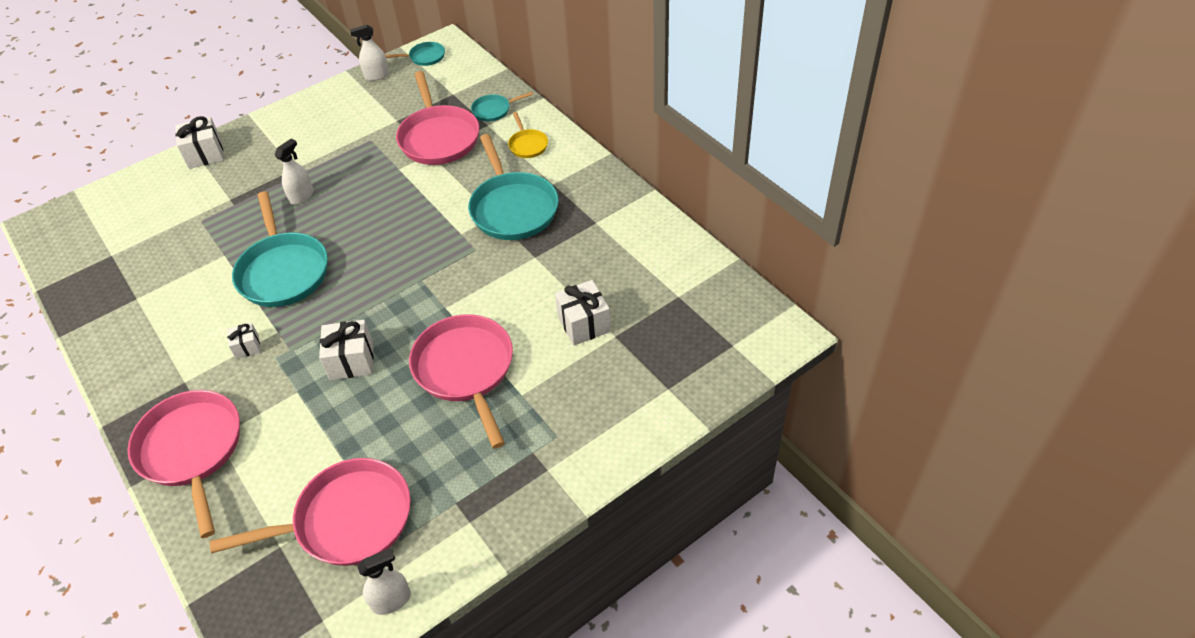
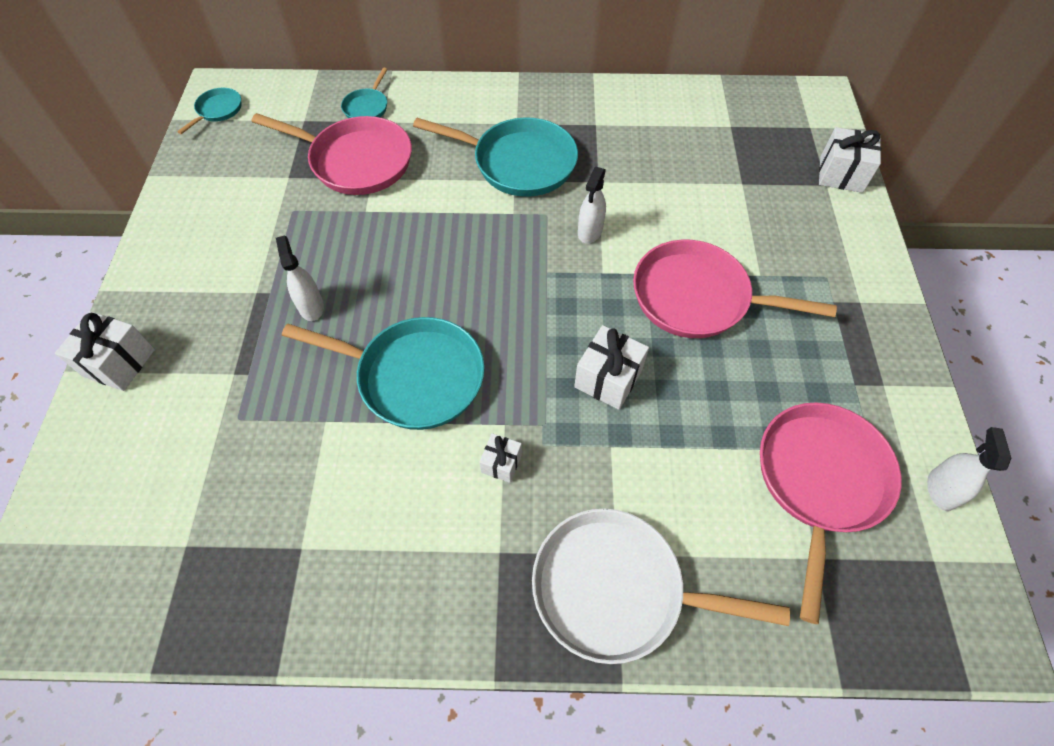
camera: 55 degrees left, 10 degrees up
(192, 450) = (616, 589): pink pan -> white pan
(377, 75) = (194, 157): white spray bottle -> white spray bottle (590, 231)
(527, 145) = (445, 111): yellow pan -> none
(584, 324) = (711, 194): white gift -> white gift (841, 174)

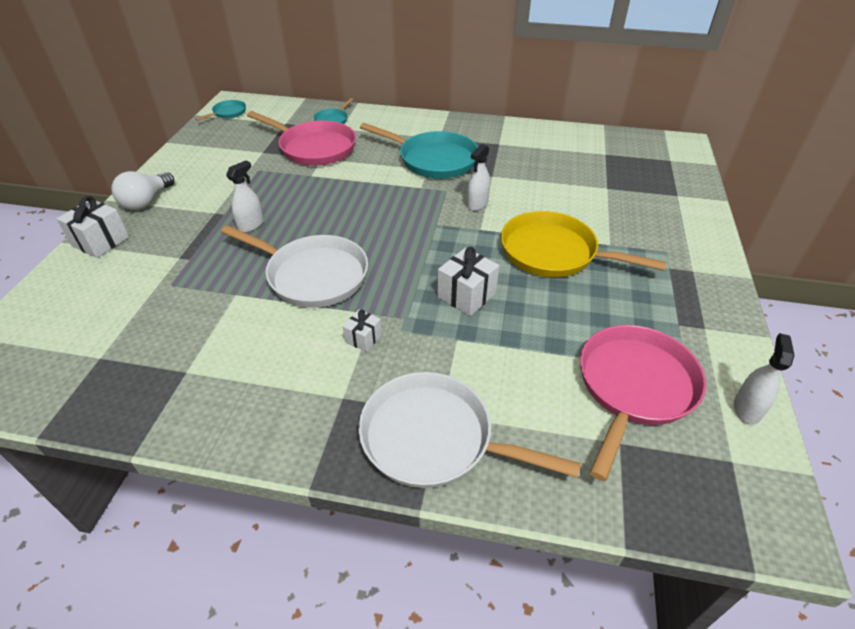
camera: 10 degrees right, 15 degrees down
(157, 285) = (147, 201): none -> white light bulb
(311, 306) = (251, 225): white spray bottle -> white spray bottle turned 45 degrees clockwise
(414, 377) = (312, 275): turquoise pan -> white pan
(697, 297) = (554, 253): pink pan -> yellow pan
(841, 174) = (690, 190): white gift -> none

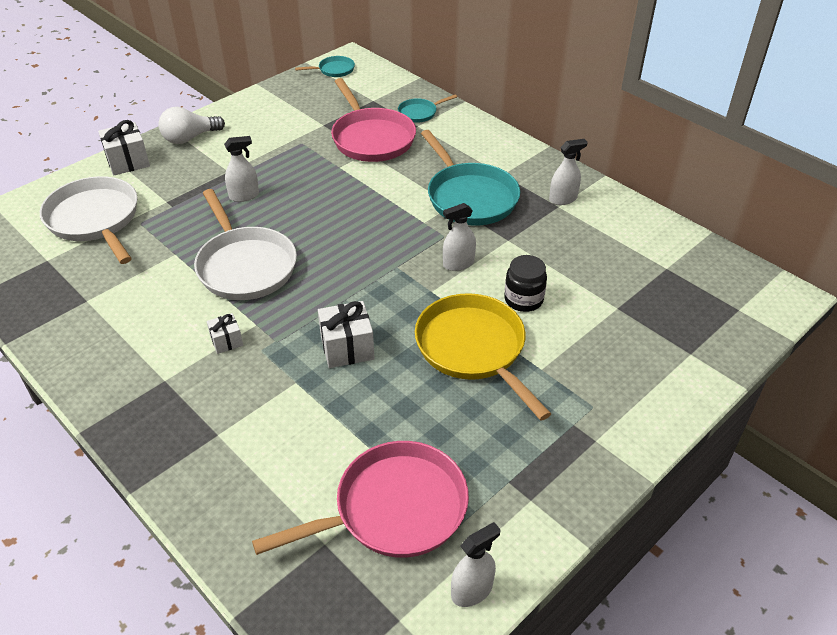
camera: 35 degrees right, 0 degrees up
(434, 438) = (193, 450): white pan -> white pan (95, 220)
(496, 138) = (563, 199): none -> white spray bottle
(547, 208) = (523, 299): none -> black jar

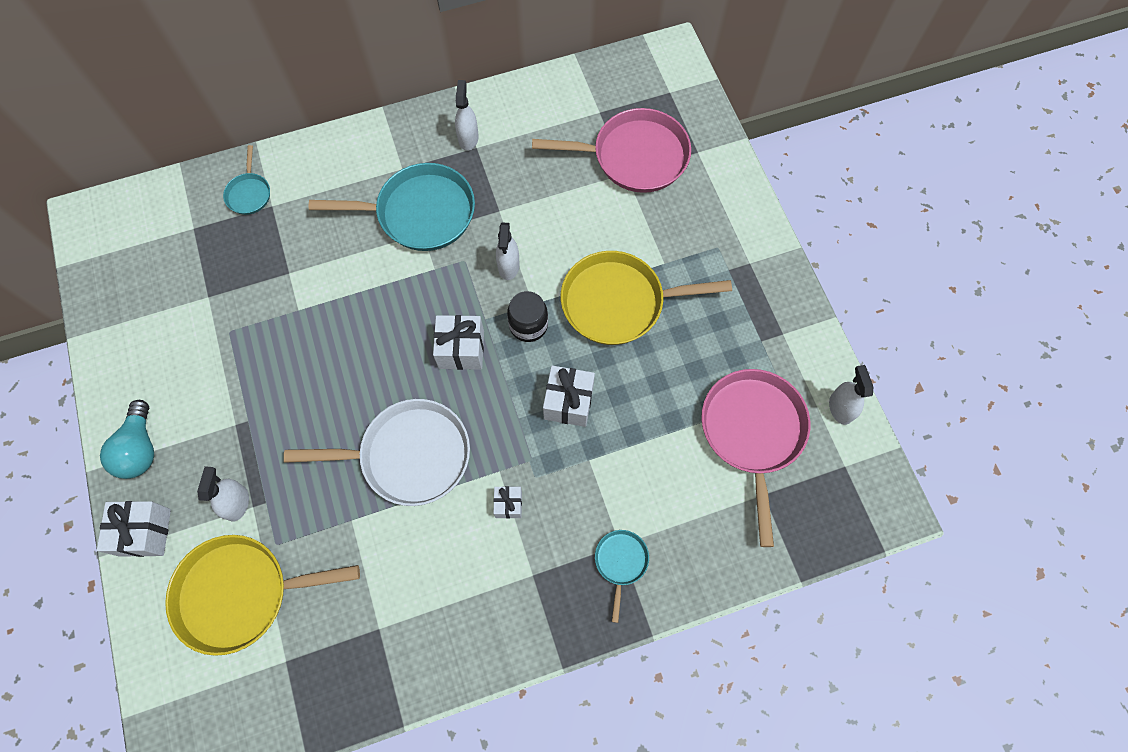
camera: 65 degrees left, 25 degrees up
(95, 220) = (241, 593): white pan -> yellow pan
(190, 138) = (140, 449): white light bulb -> turquoise light bulb
(244, 196) = (291, 421): white spray bottle -> white spray bottle (237, 503)
(334, 70) = (99, 243): turquoise pan -> turquoise pan (620, 562)
(358, 263) = (461, 349): none -> white gift
(371, 138) = (266, 259): pink pan -> pink pan (634, 156)
(523, 299) = (581, 236): black jar -> black jar (528, 325)

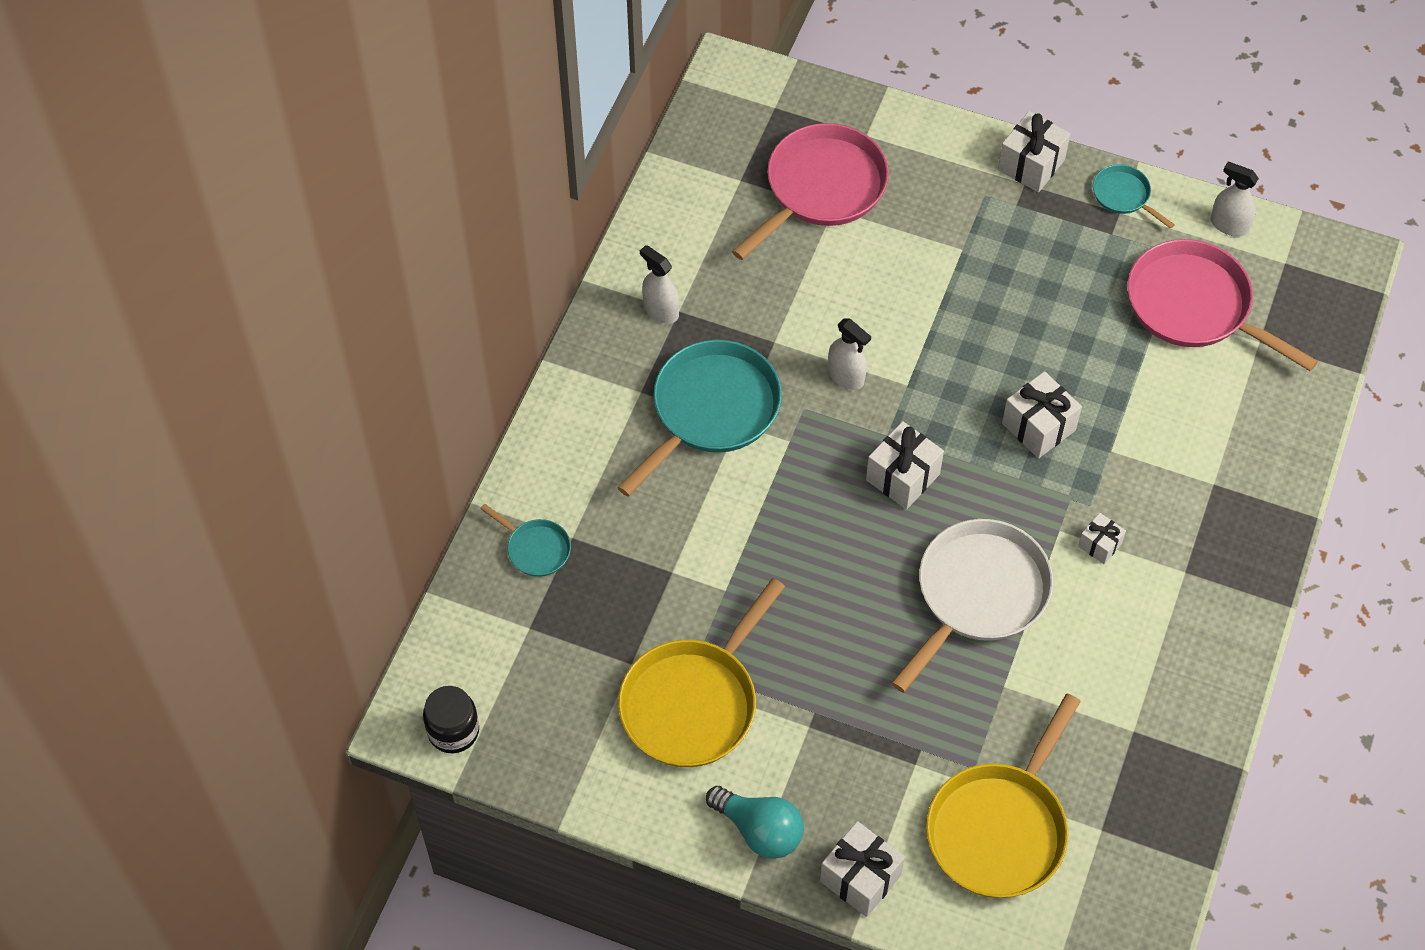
camera: 50 degrees left, 10 degrees down
(237, 503) = (900, 775): white spray bottle -> none
(528, 325) = (927, 404): black jar -> black jar (453, 731)
(619, 302) = (970, 314): yellow pan -> yellow pan (693, 702)
(620, 562) = (1230, 494): turquoise pan -> turquoise pan (1123, 196)
(768, 256) = (1031, 165): none -> white gift

